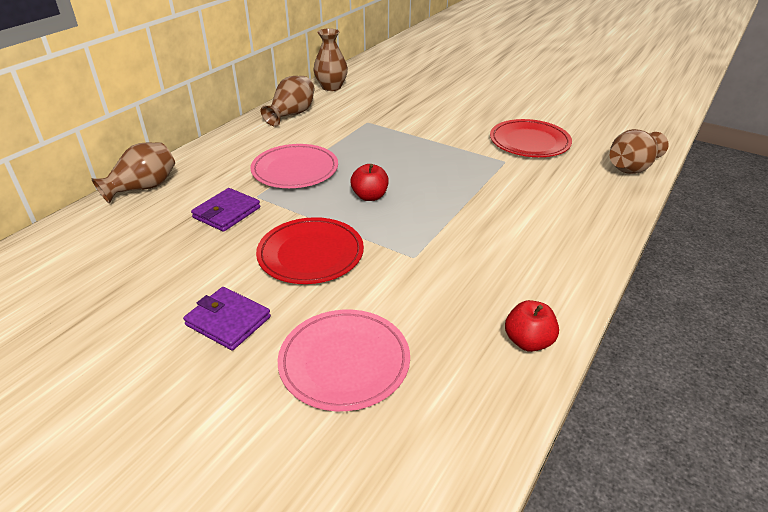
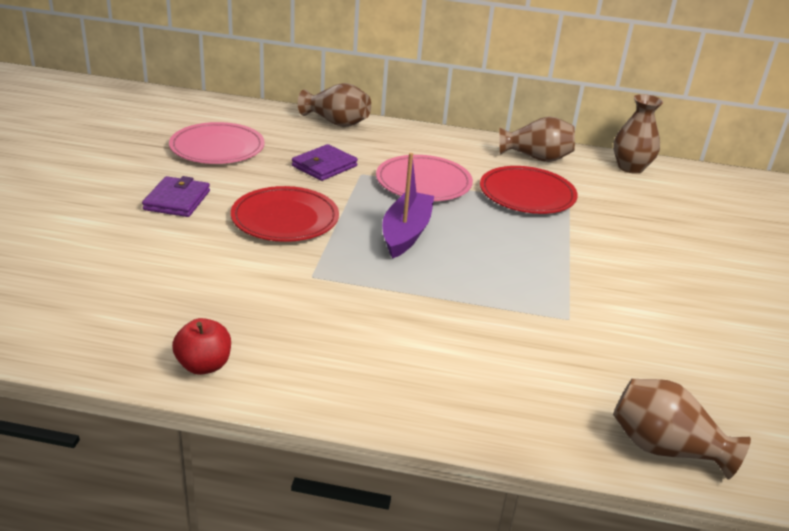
camera: 65 degrees right, 5 degrees down
(227, 213) = (324, 166): purple wallet -> purple wallet turned 60 degrees counterclockwise
(344, 362) = (144, 262): pink plate -> pink plate (217, 148)
(370, 196) = (406, 233): red apple -> purple boat
(529, 142) = (645, 336): red plate -> red plate (527, 194)

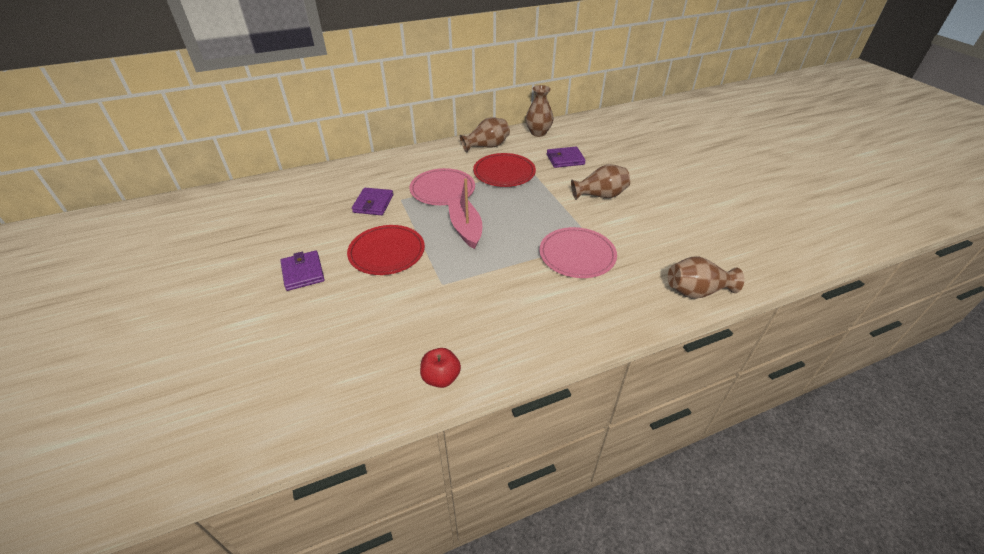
camera: 30 degrees left, 10 degrees up
(217, 148) = (289, 220): pink plate -> pink plate (577, 255)
(336, 123) = (349, 169): brown vase -> brown vase (600, 195)
(406, 233) = (465, 228): purple boat -> pink boat
(636, 211) = (565, 159): none -> purple wallet

